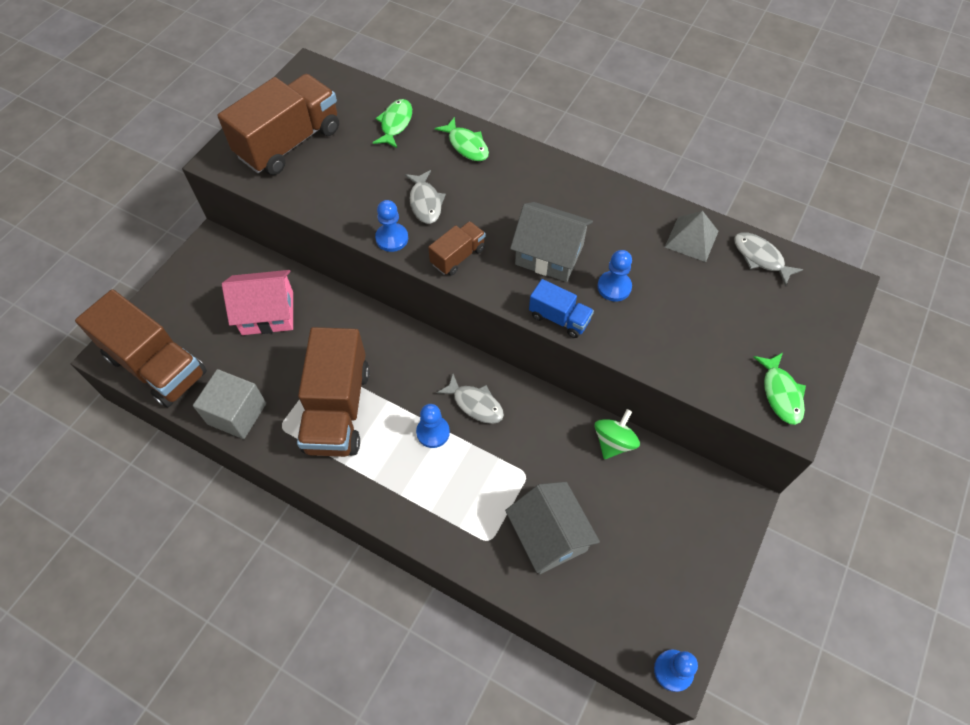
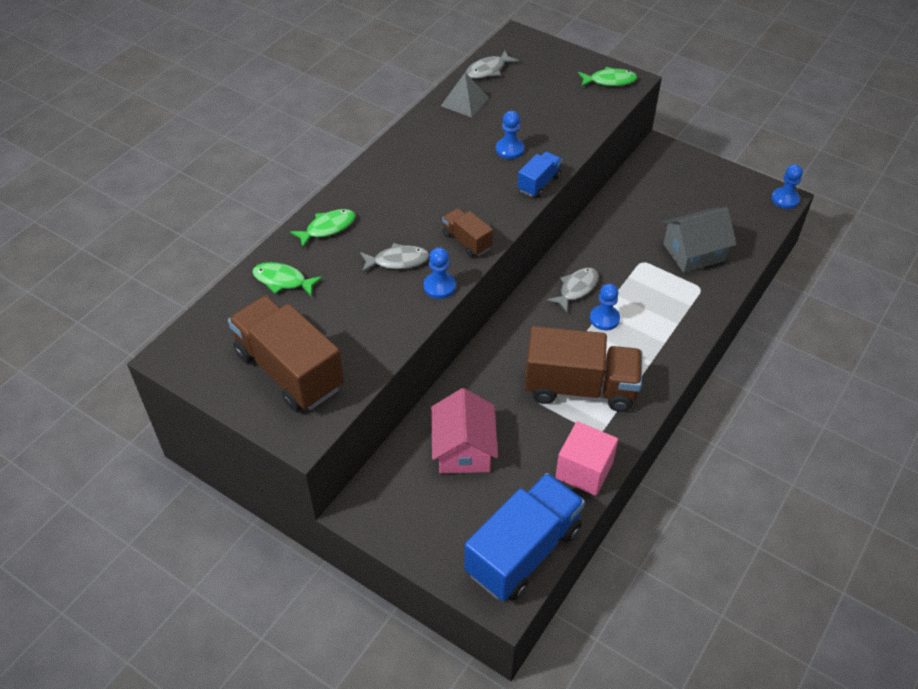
camera: 85 degrees left, 10 degrees down
(156, 365) = (523, 551): brown truck -> blue truck
(237, 413) = (584, 470): grey cube -> pink cube
(549, 254) = (471, 183): grey house -> none
(613, 442) = (613, 207): green spinning top -> none

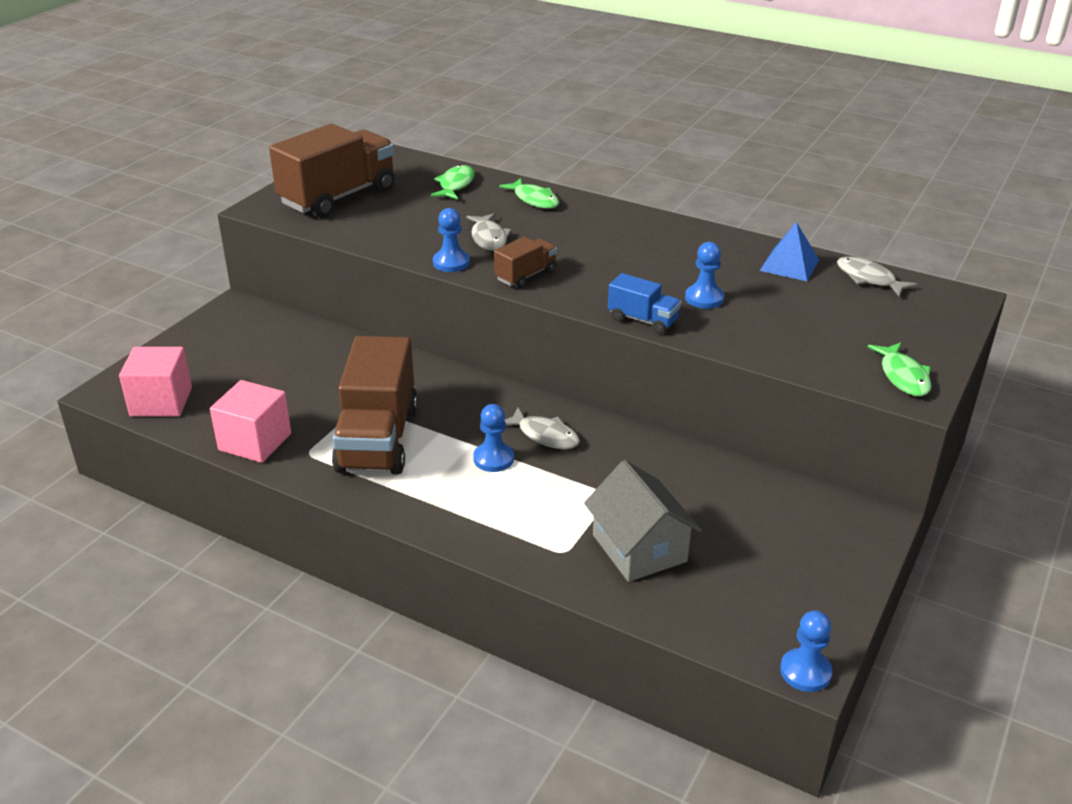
camera: 85 degrees right, 15 degrees down
(463, 449) = (297, 361): pink house -> none
(464, 101) = (789, 265): grey pyramid -> blue pyramid
(523, 551) = (161, 402): blue truck -> pink cube

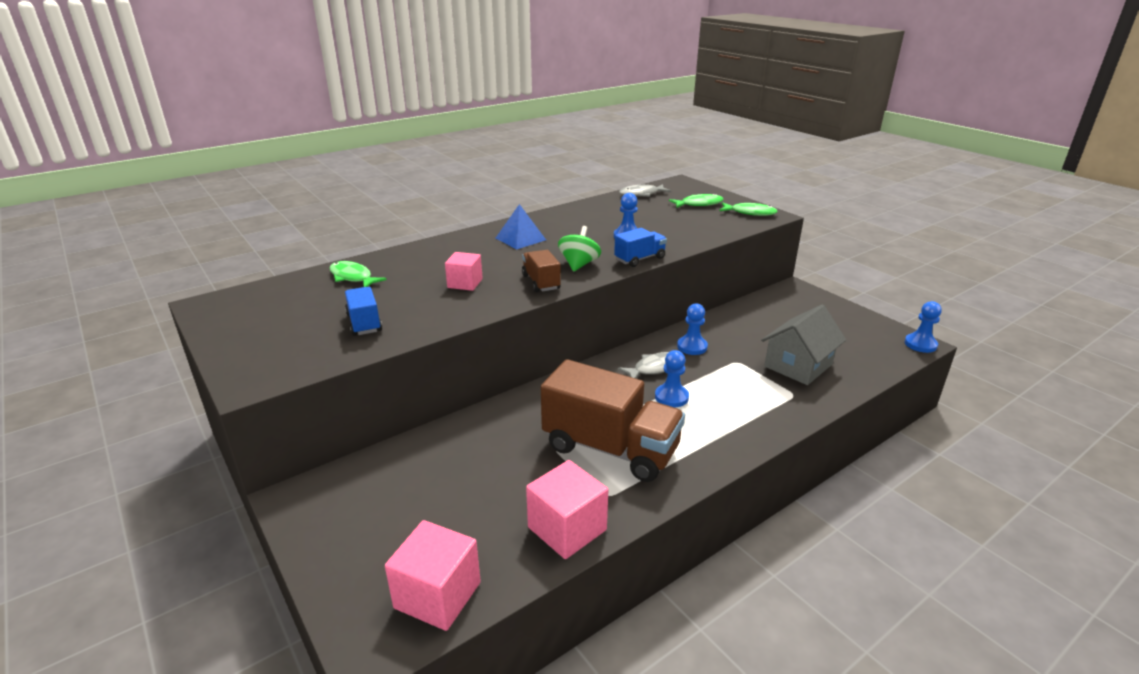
camera: 65 degrees left, 5 degrees down
(338, 197) = (293, 334): brown truck -> none
(376, 218) = (364, 323): none -> blue truck
(451, 263) = (488, 306): blue pawn -> blue pawn (692, 347)
(489, 238) = (465, 283): grey fish -> pink cube
(534, 200) = (423, 254): green fish -> green fish (699, 204)
(590, 286) = (579, 264): none -> green spinning top
(639, 548) = (798, 365): grey house -> grey house turned 45 degrees counterclockwise
(789, 265) = (607, 207): blue pyramid -> blue pyramid (520, 239)

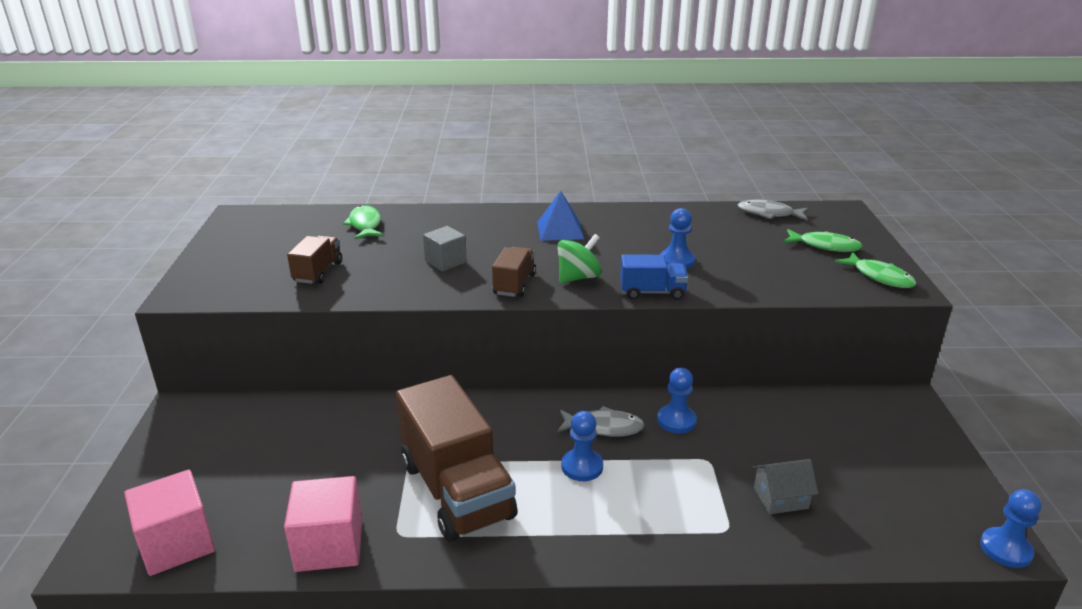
camera: 35 degrees right, 0 degrees up
(364, 323) = (318, 272): blue truck -> brown truck
(465, 283) = (445, 261): pink cube -> grey cube
(798, 365) = (781, 498): grey house -> grey house, size x0.58

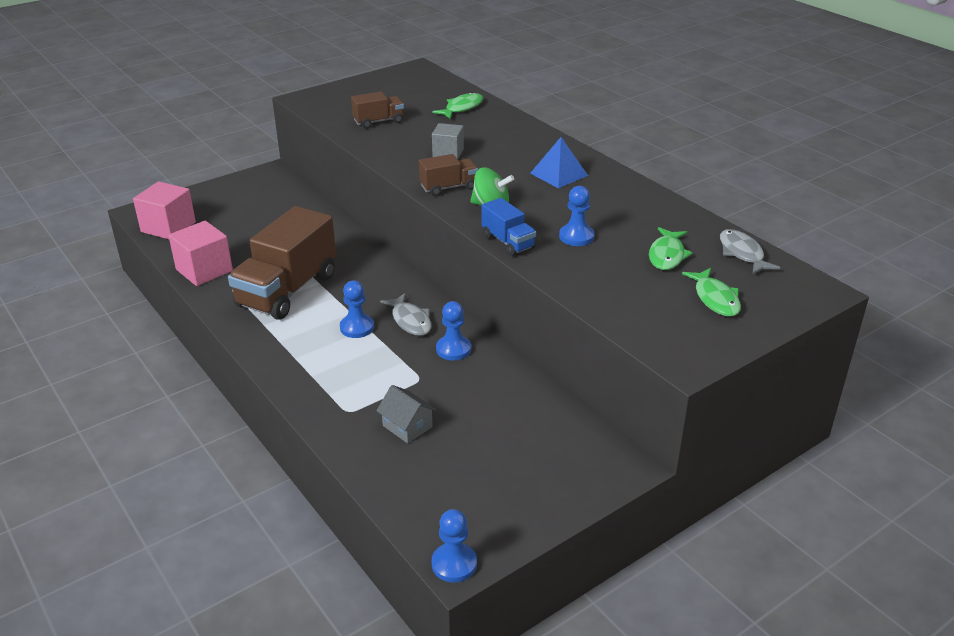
camera: 55 degrees right, 5 degrees up
(879, 277) = (690, 342): green fish -> green fish (667, 255)

